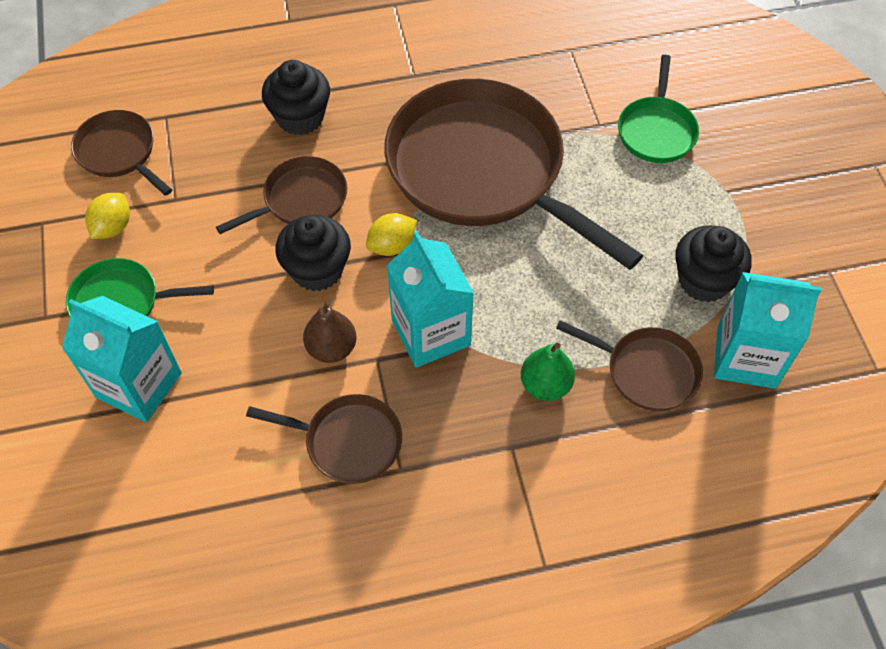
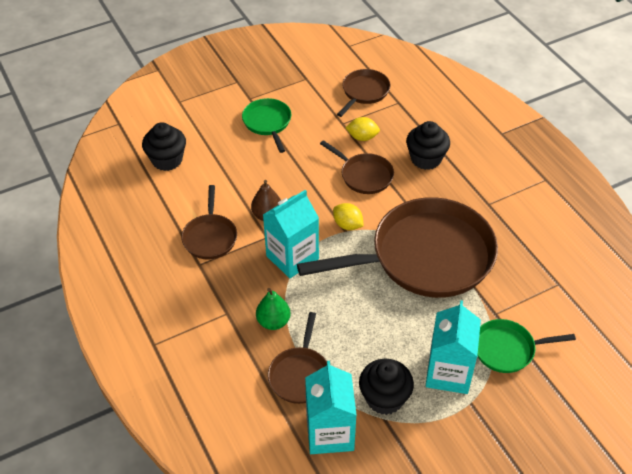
camera: 75 degrees right, 10 degrees down
(113, 227) = (313, 105): yellow lemon -> yellow lemon (362, 137)
(139, 385) = (220, 144): turquoise carton -> turquoise carton (448, 373)
(317, 270) = (317, 195): black cupcake -> black cupcake (167, 160)
(483, 171) = (425, 257): brown pan -> brown pan turned 45 degrees clockwise

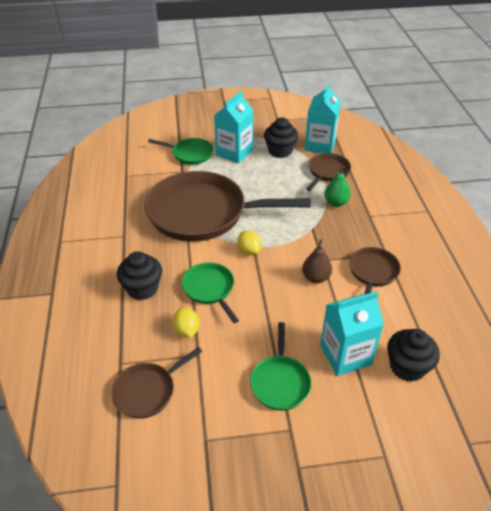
camera: 160 degrees left, 5 degrees down
(292, 257) = (306, 239): turquoise carton -> turquoise carton (345, 355)
(362, 137) = (187, 330): yellow lemon -> yellow lemon turned 45 degrees clockwise
(364, 175) = (210, 289): brown pan -> green pan

